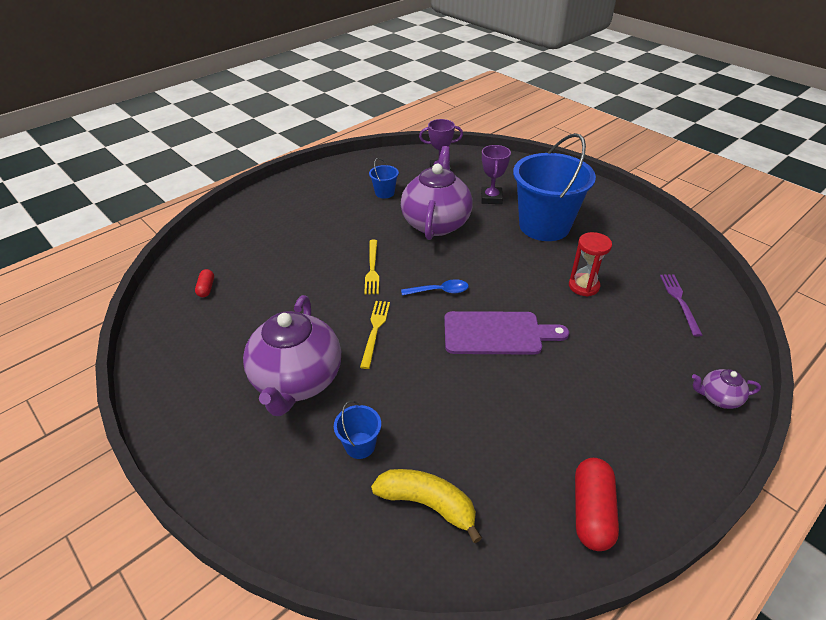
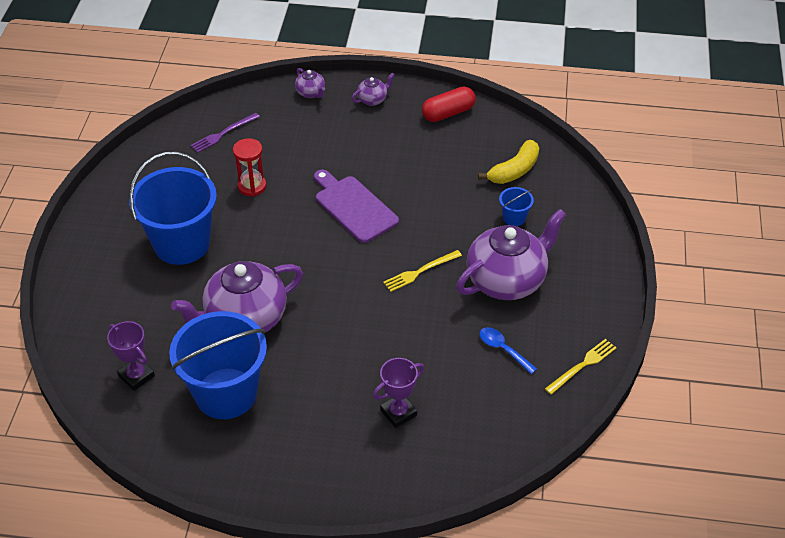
camera: 130 degrees left, 5 degrees up
(206, 288) = (492, 414): red capsule -> none
(372, 269) = (354, 320): yellow fork -> yellow fork (582, 365)
(384, 193) = (226, 393): blue bucket -> blue bucket, size x2.41
(427, 504) = (514, 170): yellow banana -> yellow banana turned 120 degrees counterclockwise
(440, 291) = (339, 262): blue spoon -> blue spoon (503, 349)
(491, 198) = (163, 303): purple trophy -> purple trophy (398, 412)
(671, 448) = (373, 99): none -> purple teapot

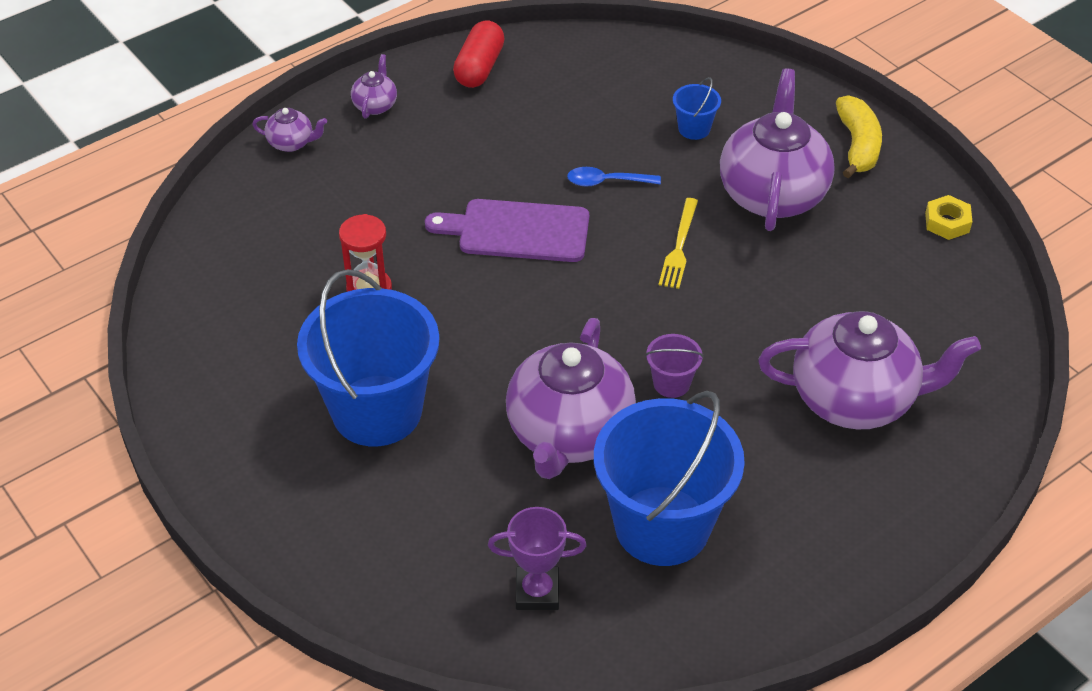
camera: 45 degrees left, 0 degrees up
(223, 133) = (248, 256): purple fork -> none
(322, 333) = (671, 383): none -> purple bucket
(398, 412) = (855, 399): purple trophy -> purple teapot
(503, 349) = (861, 262): blue spoon -> blue spoon (606, 182)
(514, 170) = (629, 82): yellow banana -> yellow banana (857, 145)
(582, 365) = (947, 222): yellow fork -> yellow nut

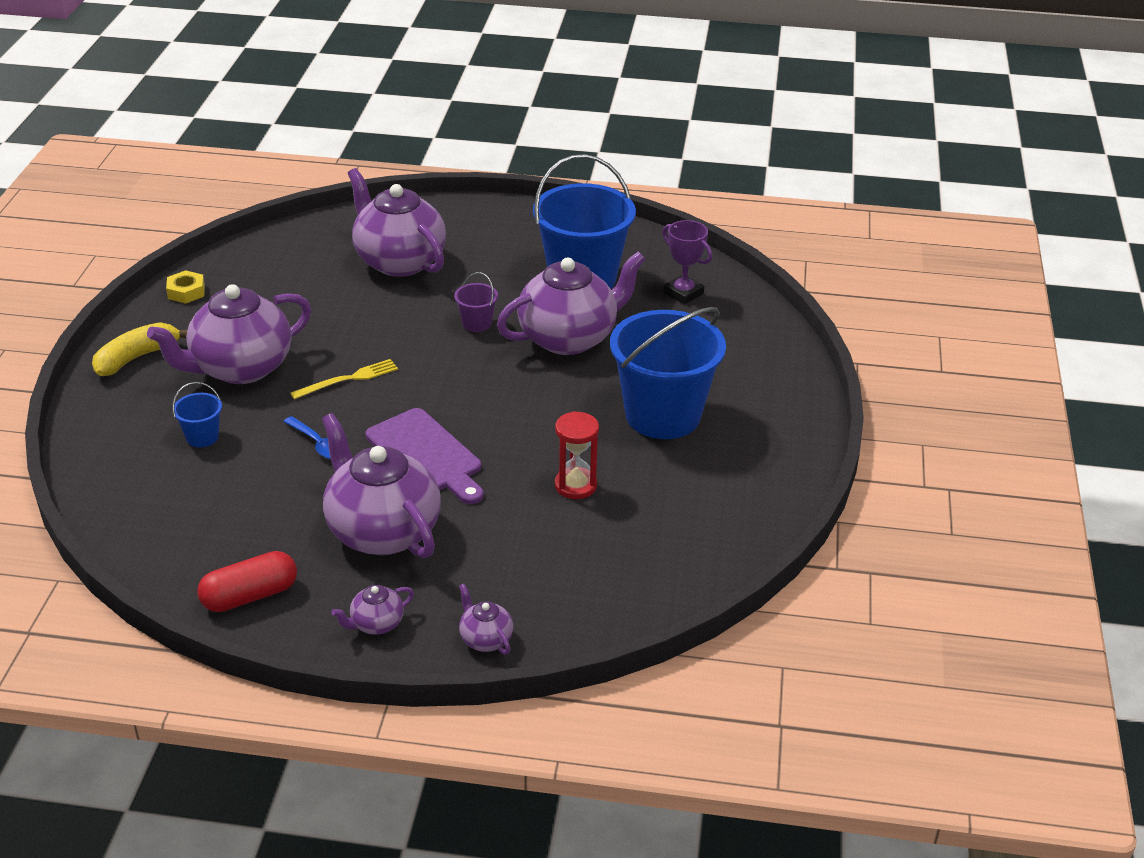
camera: 135 degrees left, 10 degrees down
(461, 158) = (382, 531): none -> purple teapot

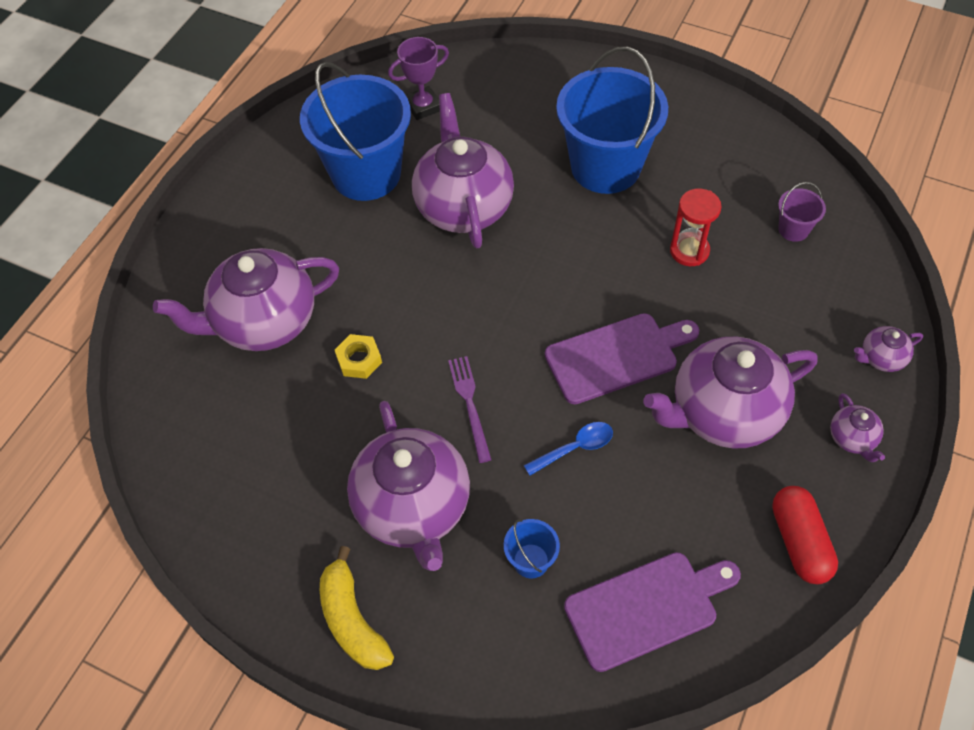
camera: 70 degrees left, 20 degrees up
(167, 508) = (646, 608): none -> purple cutting board
(186, 292) = (231, 551): yellow nut -> yellow nut (359, 360)
(348, 379) = (469, 404): yellow fork -> purple fork
(477, 323) = (411, 275): purple bucket -> purple bucket (793, 229)

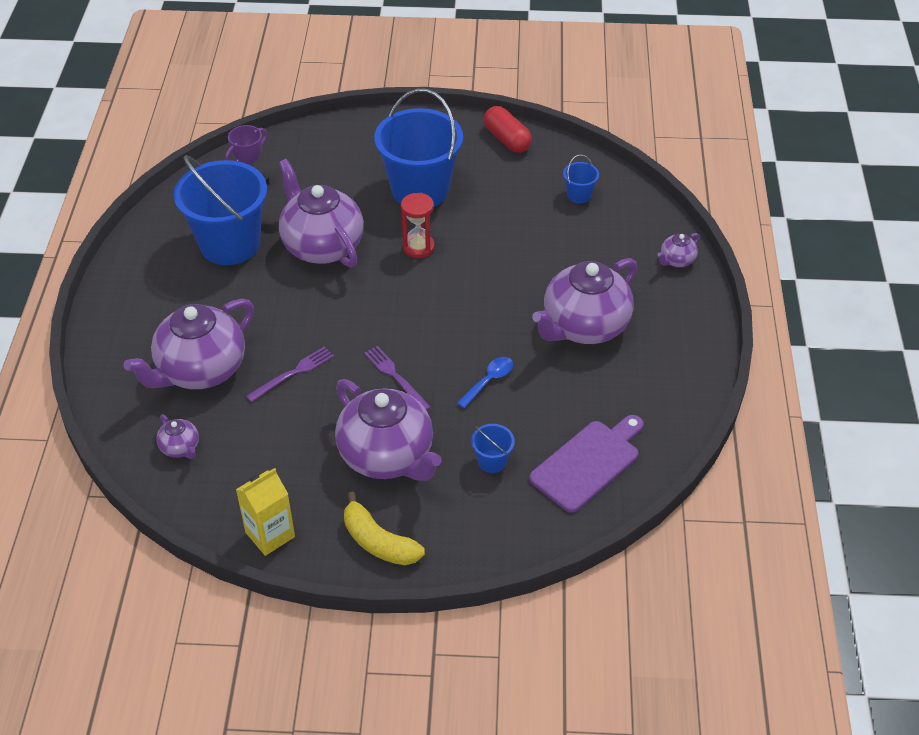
camera: 25 degrees left, 10 degrees down
(239, 562) = (270, 534): none -> yellow carton
(359, 360) = (293, 373): yellow nut -> purple fork
(616, 357) = (490, 314): purple cutting board -> none
(689, 251) = (510, 229): red hourglass -> red hourglass (418, 247)
(793, 229) = (579, 195): purple bucket -> blue bucket
(799, 542) = (673, 389): red capsule -> red capsule (507, 139)
(852, 439) = (679, 316): purple teapot -> purple teapot (180, 448)

